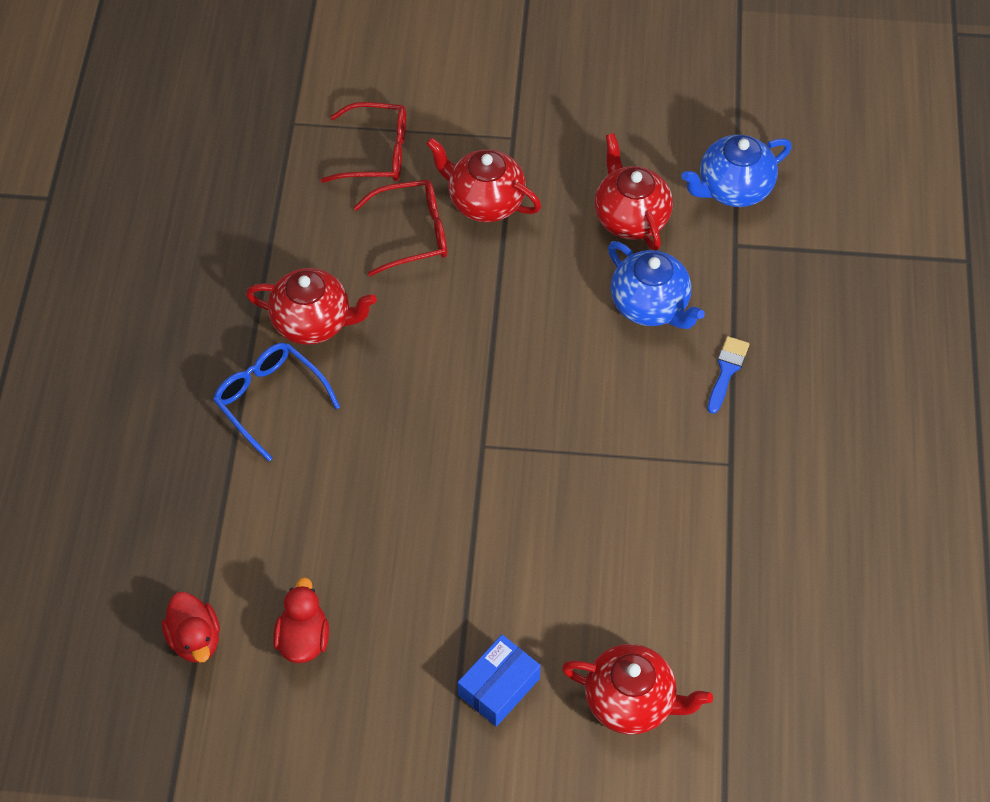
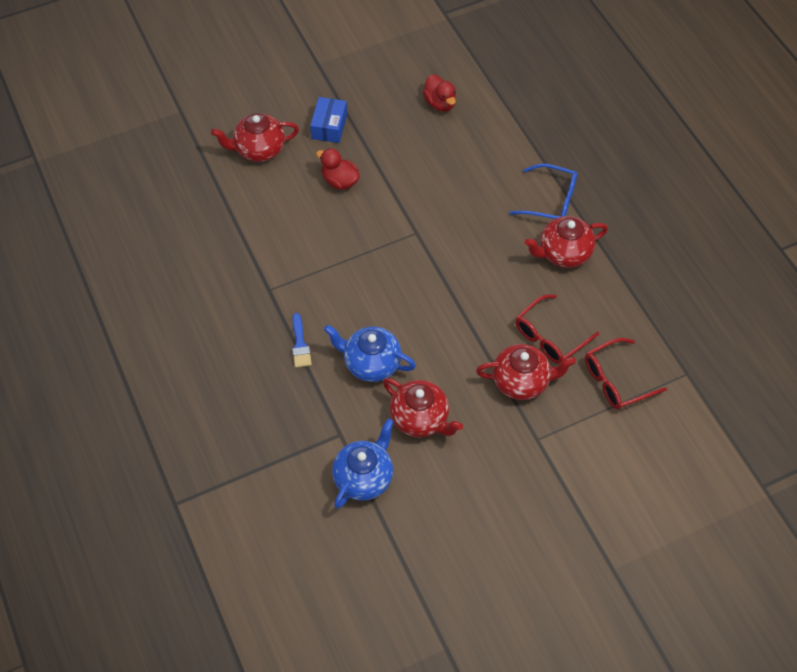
camera: 150 degrees right, 0 degrees up
(195, 639) = (491, 80): red duck -> red duck (340, 181)

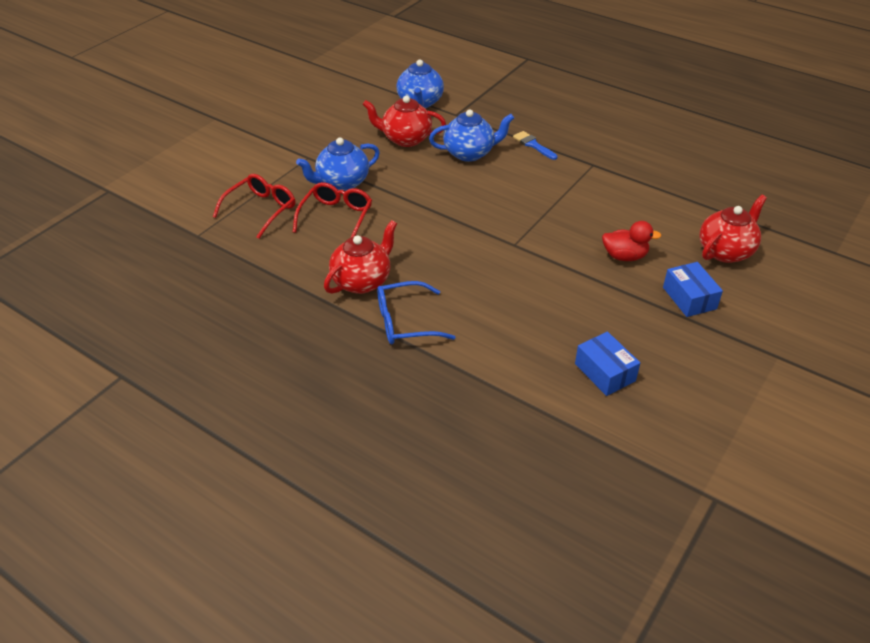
camera: 150 degrees right, 15 degrees down
(440, 103) = (605, 372): red duck -> blue box
(521, 382) = (342, 183): red teapot -> blue teapot

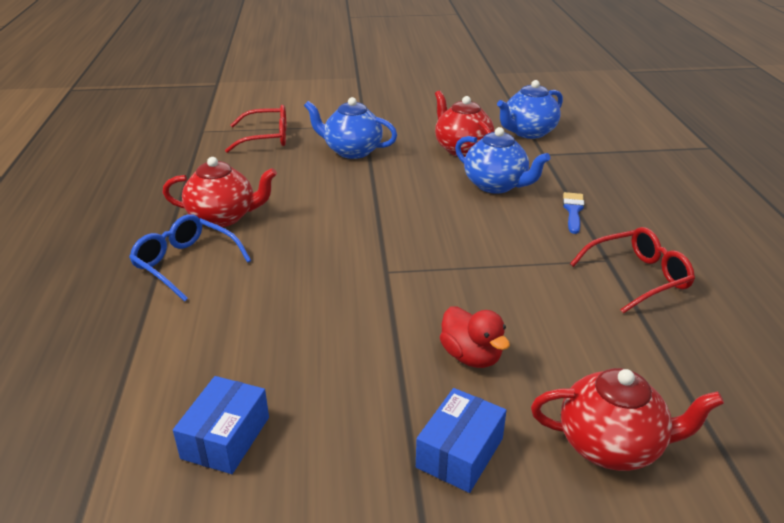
camera: 50 degrees right, 10 degrees down
(336, 217) = (300, 169): red glasses -> red glasses (638, 277)

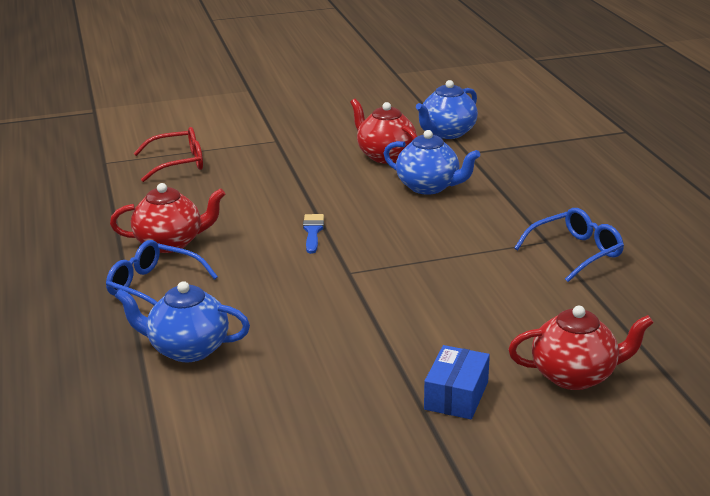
camera: 10 degrees left, 5 degrees down
(226, 437) = (259, 410): blue box -> none
(352, 151) = (274, 168): blue teapot -> blue teapot (187, 349)
(471, 356) = (446, 329): red duck -> none
(573, 211) = (507, 202): blue brush -> blue brush (313, 231)
(638, 277) = (576, 252): red glasses -> blue glasses

